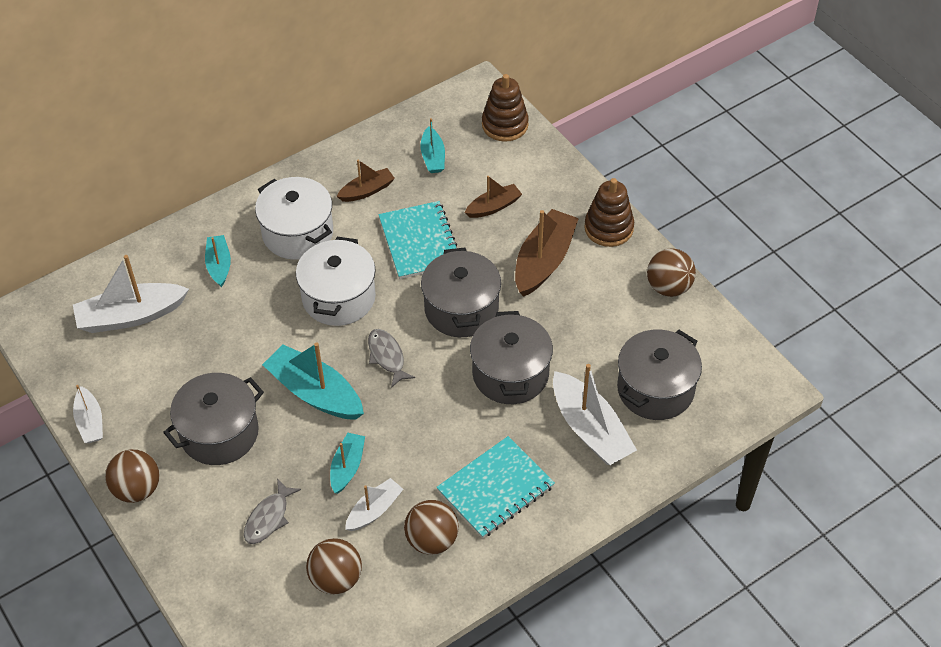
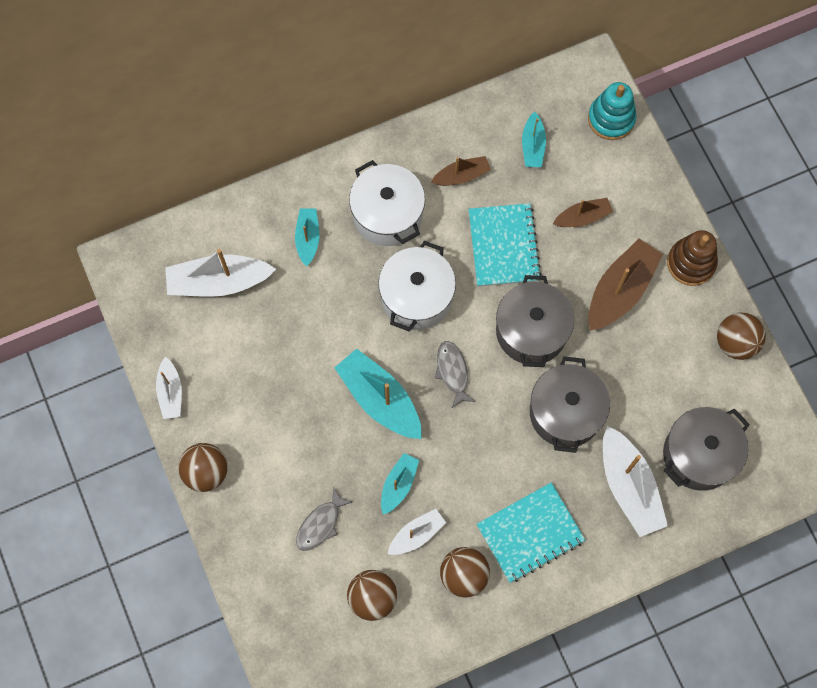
camera: 10 degrees right, 20 degrees up
(219, 433) = (286, 426): grey pot -> none
(505, 125) = (611, 119): brown stacking toy -> turquoise stacking toy

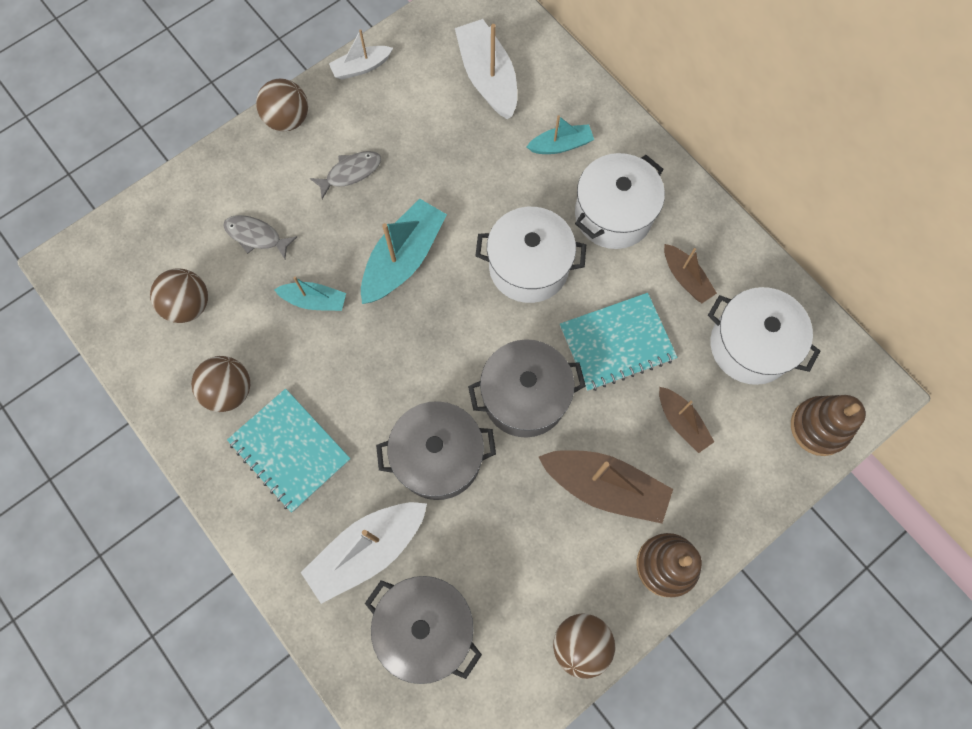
camera: 75 degrees right, 0 degrees up
(416, 534) = (264, 332): white boat -> none
(452, 372) = (453, 324): grey fish -> grey fish (350, 173)
(533, 146) = (750, 346): turquoise boat -> white pot
(611, 119) = (819, 427): turquoise stacking toy -> brown stacking toy

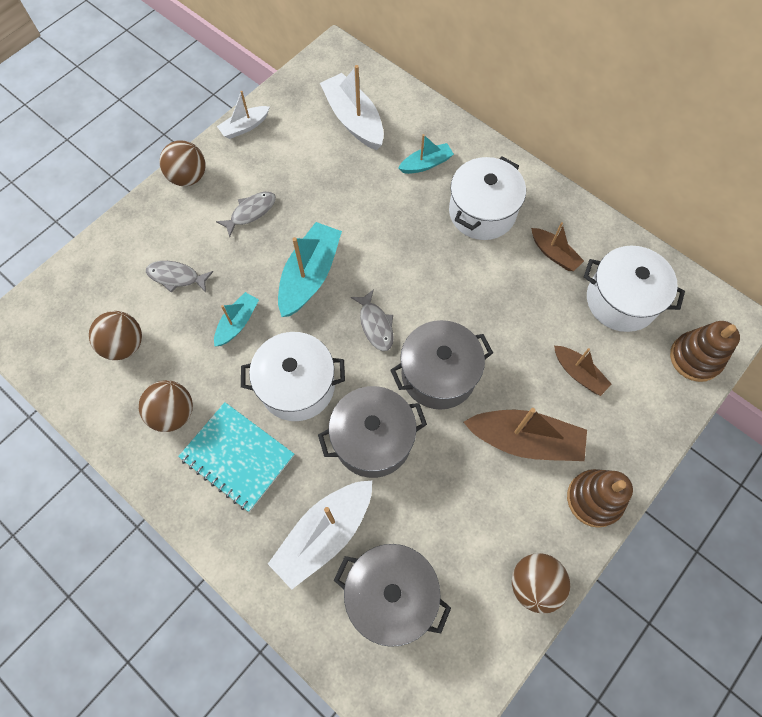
camera: 10 degrees left, 5 degrees down
(314, 300) = (237, 323): turquoise boat -> turquoise boat turned 60 degrees counterclockwise
(466, 328) = (375, 325): none -> grey fish
(528, 267) = (419, 265): white pot -> white pot (297, 386)
(617, 343) = (508, 316): turquoise notebook -> none

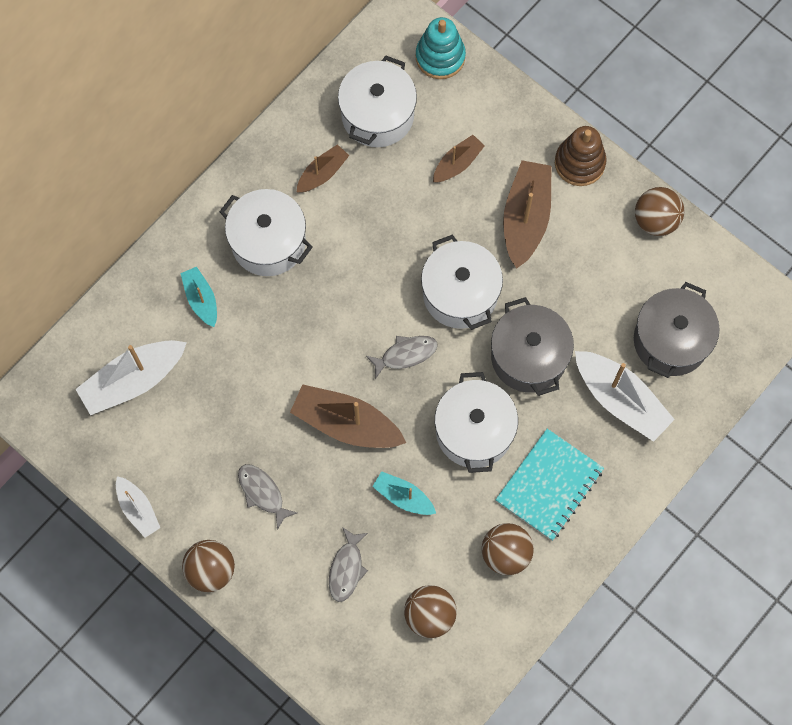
camera: 90 degrees left, 5 degrees up
(310, 276) = (346, 423): turquoise boat -> brown boat
(438, 374) = (460, 294): grey pot -> white pot
(695, 358) = (440, 57): brown stacking toy -> turquoise stacking toy

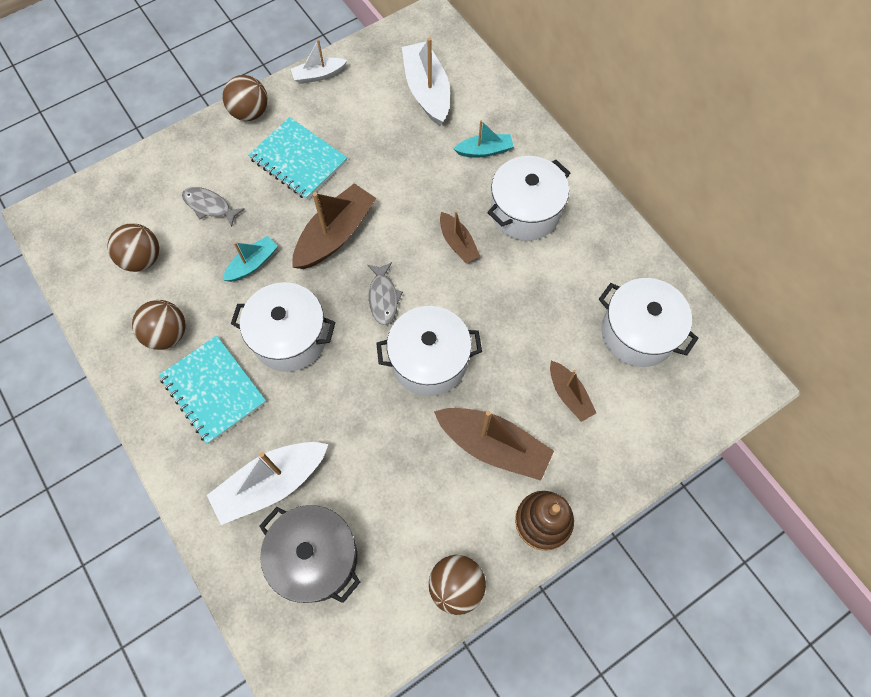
camera: 105 degrees right, 5 degrees down
(262, 493) = (298, 160): grey fish -> turquoise notebook
(322, 173) = (584, 270): brown boat -> brown boat (458, 243)
(440, 57) = (695, 409): turquoise stacking toy -> none
(529, 357) = (345, 407): grey pot -> none

